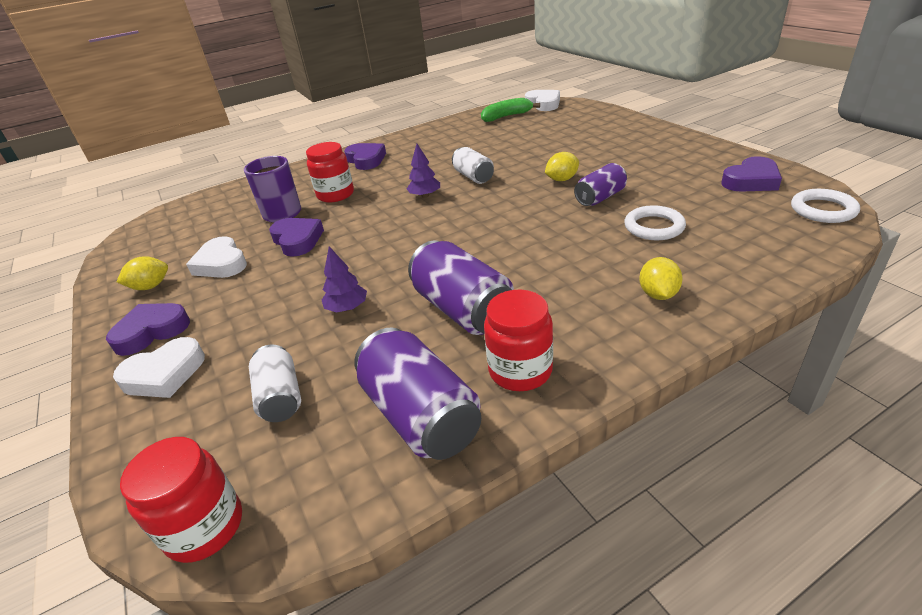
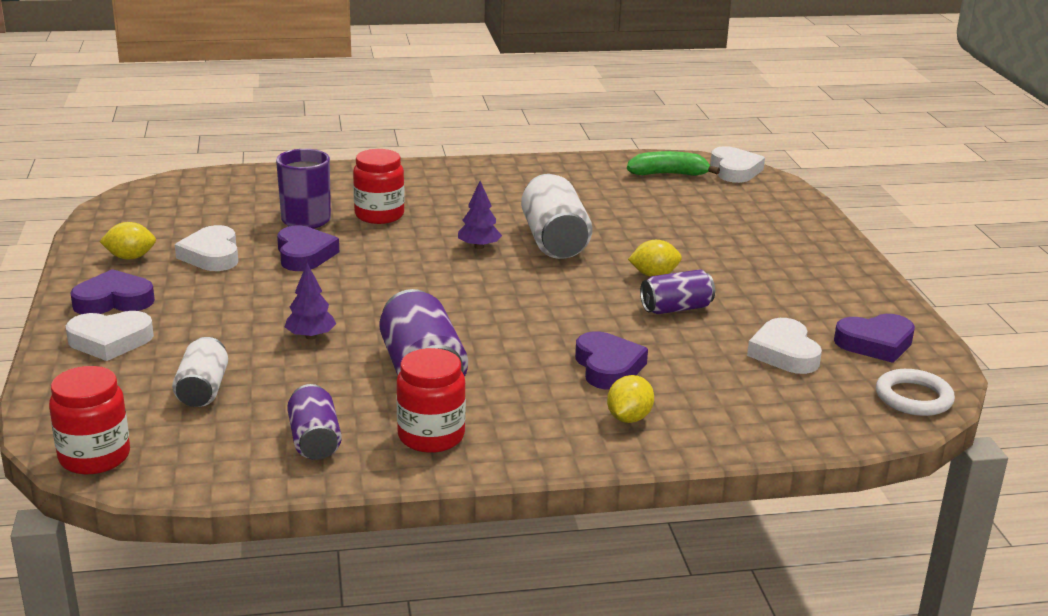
camera: 15 degrees right, 10 degrees down
(366, 160) = (445, 182): purple heart -> purple heart (608, 367)
(420, 415) = (314, 441): purple can -> purple can, size x0.61
(473, 177) = (554, 241): white can -> white can, size x1.64
(654, 227) = (700, 357): white ring -> none
(704, 206) = (784, 353): none -> white heart

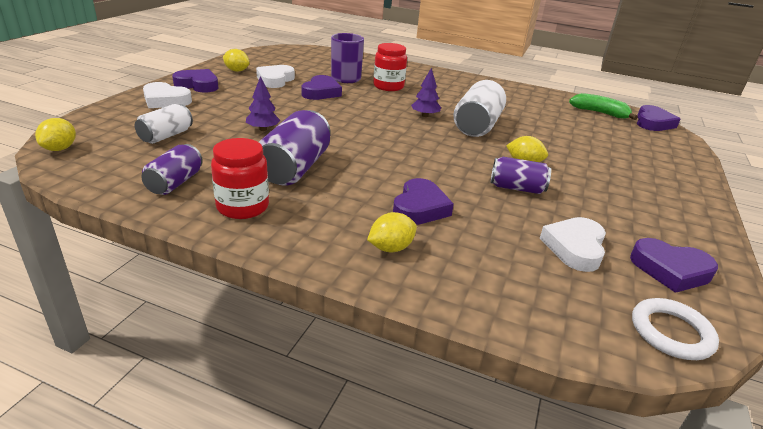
camera: 30 degrees right, 5 degrees up
(94, 457) = (60, 149): red jar -> yellow lemon
(735, 170) = (653, 123): white heart -> purple heart

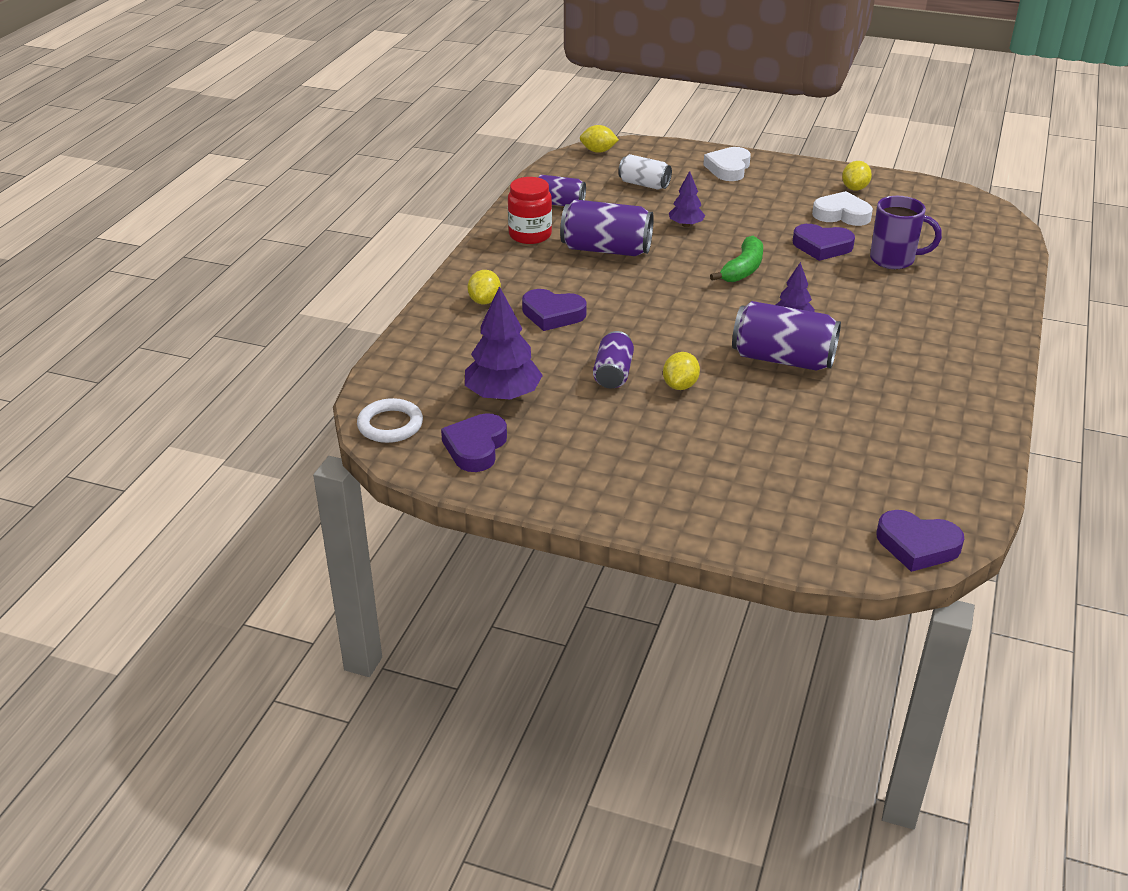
camera: 90 degrees right, 5 degrees up
(198, 85) = (786, 176): purple heart -> none
(388, 86) = (886, 292): red jar -> none
(391, 248) = (484, 301): yellow lemon -> yellow lemon turned 45 degrees clockwise
(477, 126) = (783, 359): white can -> purple can
(574, 248) = (503, 395): white heart -> purple tree
(600, 113) = (923, 488): green banana -> green banana (742, 269)

